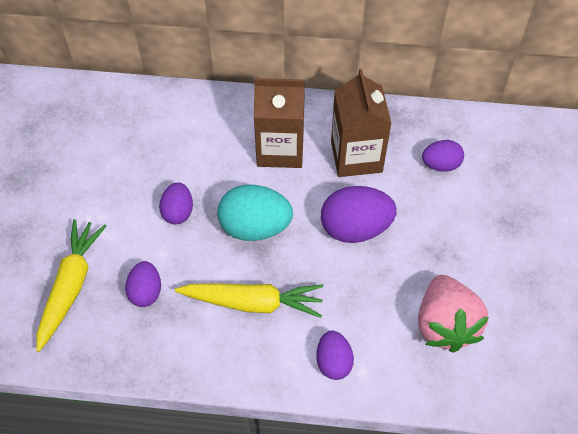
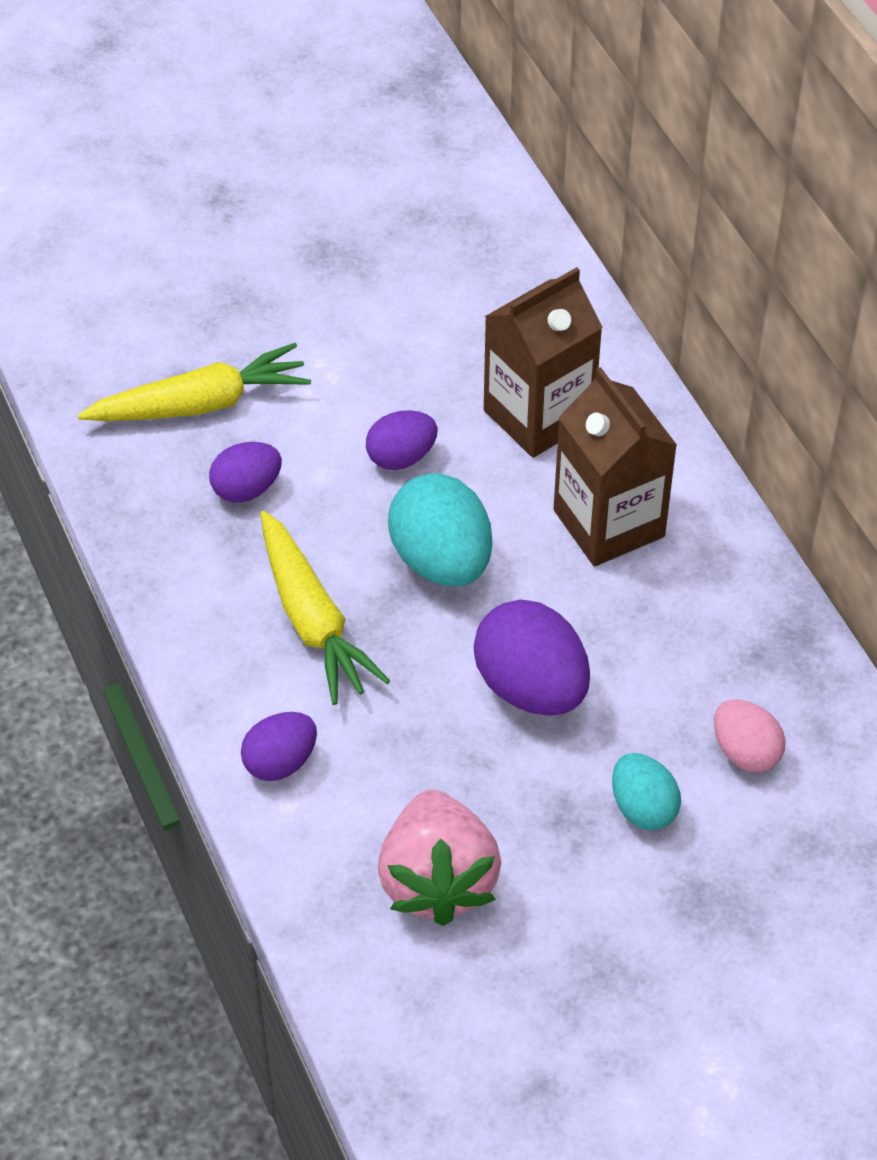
camera: 60 degrees right, 5 degrees down
(356, 157) = (671, 628): brown carton -> brown carton (538, 416)
(440, 165) = (745, 752): purple egg -> pink egg
(445, 325) = (437, 880): pink strawberry -> pink strawberry turned 60 degrees counterclockwise
(449, 219) = (643, 808): none -> turquoise egg

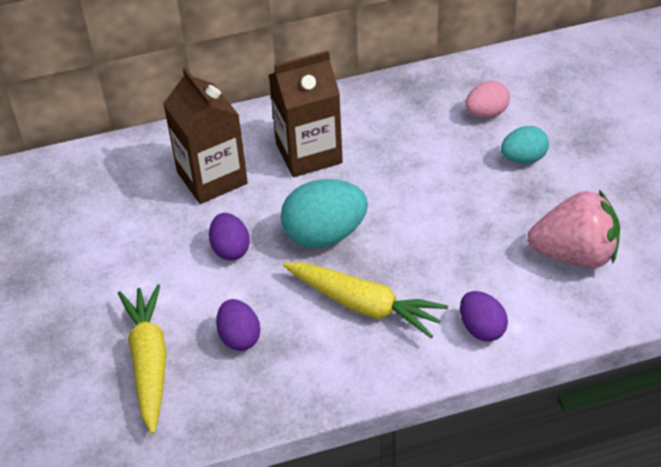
camera: 80 degrees left, 5 degrees down
(312, 620) = (364, 305): yellow carrot -> yellow carrot turned 45 degrees clockwise
(531, 688) = (432, 199): purple egg -> none

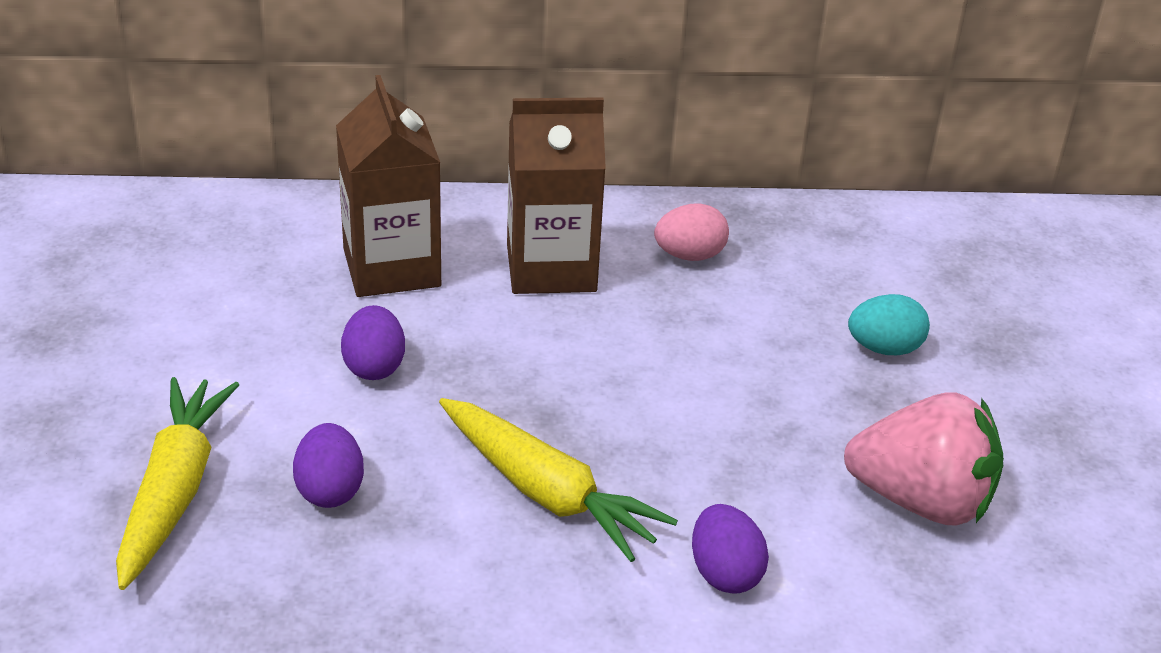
camera: 10 degrees right, 10 degrees down
(324, 235) = (527, 381): turquoise egg -> none
(486, 113) = (847, 276): pink egg -> pink egg (689, 256)

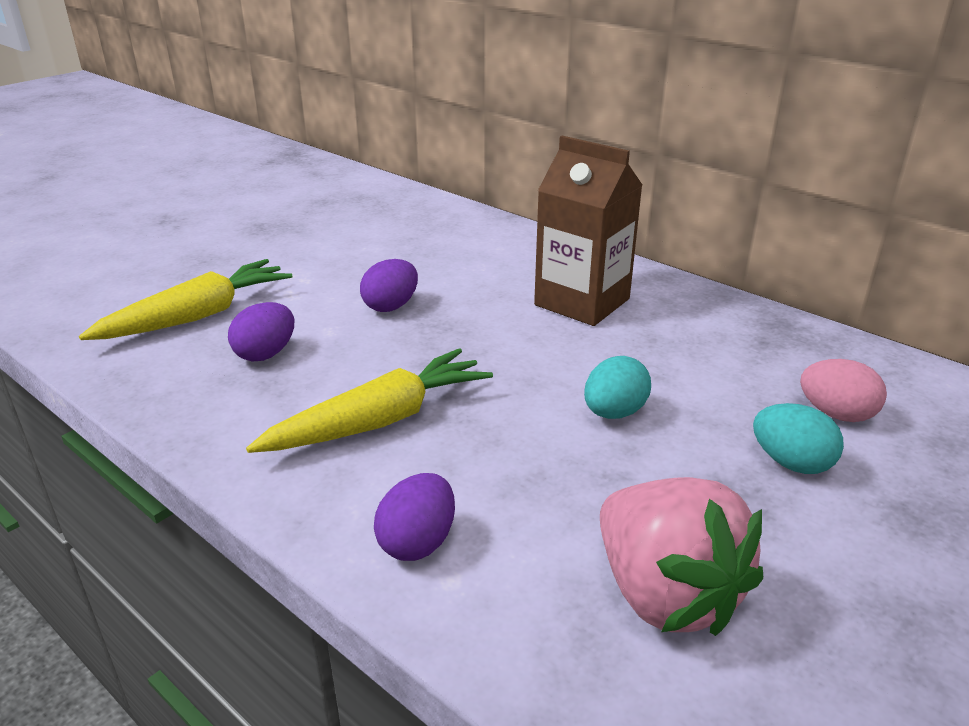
camera: 45 degrees right, 5 degrees down
(391, 268) = (480, 264): brown carton -> none
(546, 493) = (380, 420): yellow carrot -> yellow carrot turned 120 degrees counterclockwise
(689, 256) = (698, 334): pink egg -> pink egg (836, 414)
(719, 374) = (614, 412): none -> turquoise egg

